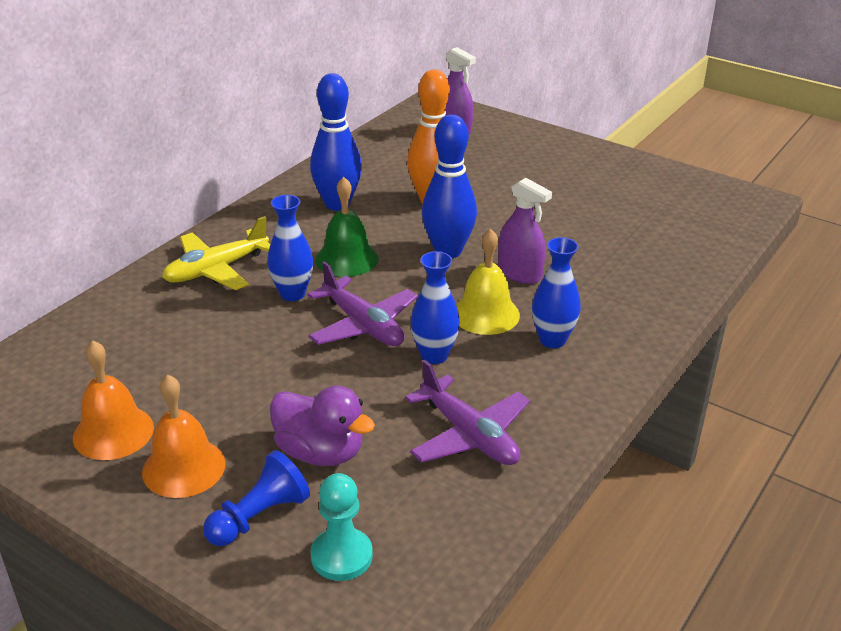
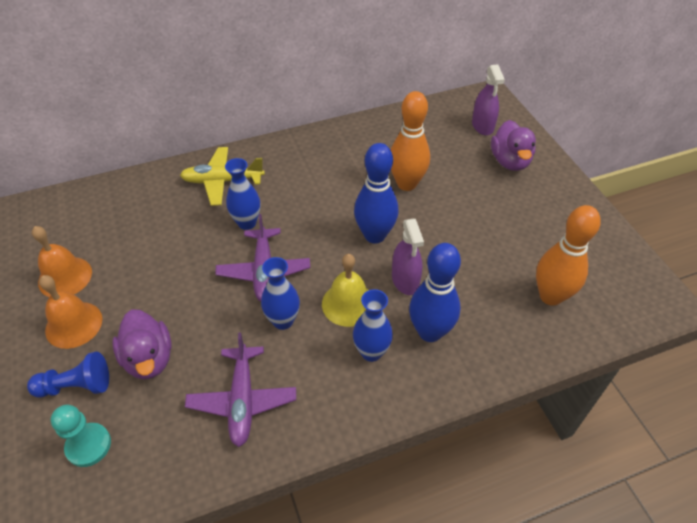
camera: 35 degrees right, 15 degrees up
(337, 204) = (341, 160): blue bowling pin -> blue bowling pin (430, 332)
(346, 259) = (304, 210): green bell -> none
(513, 148) = (510, 161): none -> purple duck
(662, 232) = (550, 296): none -> orange bowling pin

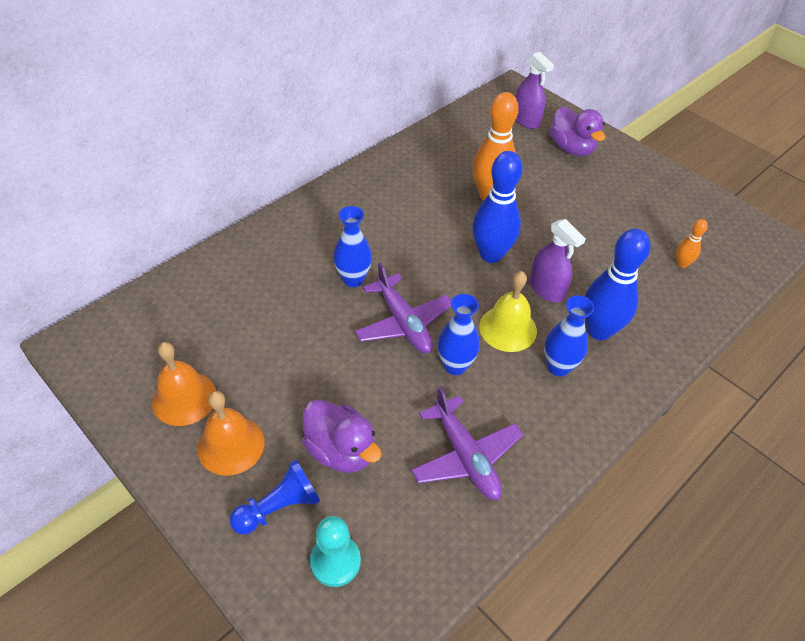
camera: 25 degrees left, 0 degrees up
(222, 181) = (297, 243): yellow plane -> none
(550, 296) = (681, 264): orange bowling pin -> orange bowling pin, size x0.48

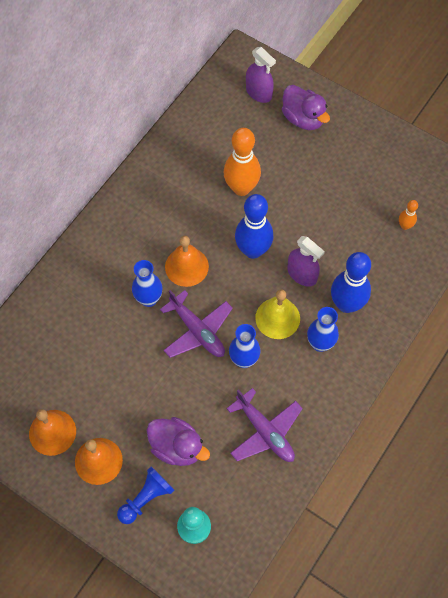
camera: 10 degrees left, 15 degrees up
(407, 256) = (186, 266): none -> orange bell

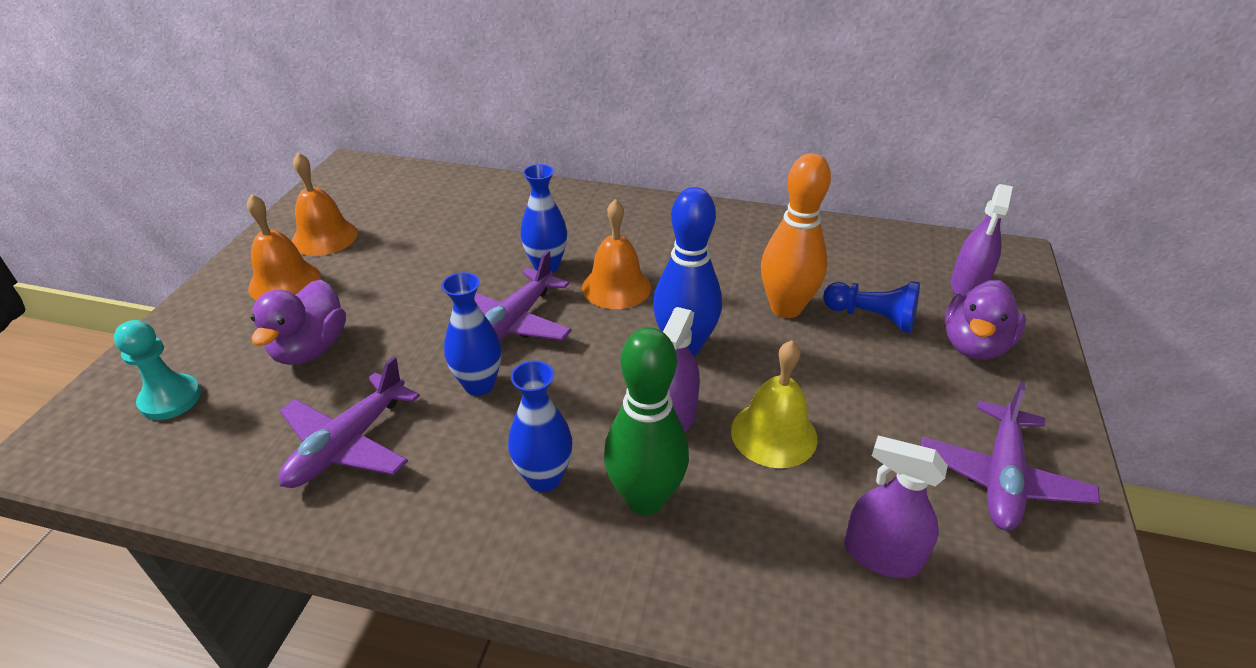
camera: 70 degrees right, 25 degrees down
(146, 498) = (224, 338): blue pawn -> blue pawn (872, 317)
(277, 318) = (573, 406): yellow bell -> yellow bell (773, 434)
(346, 304) = (645, 498): blue bowling pin -> green bowling pin
(383, 159) = (1001, 477): none -> purple plane
(405, 226) = (881, 555): orange bowling pin -> purple spray bottle

